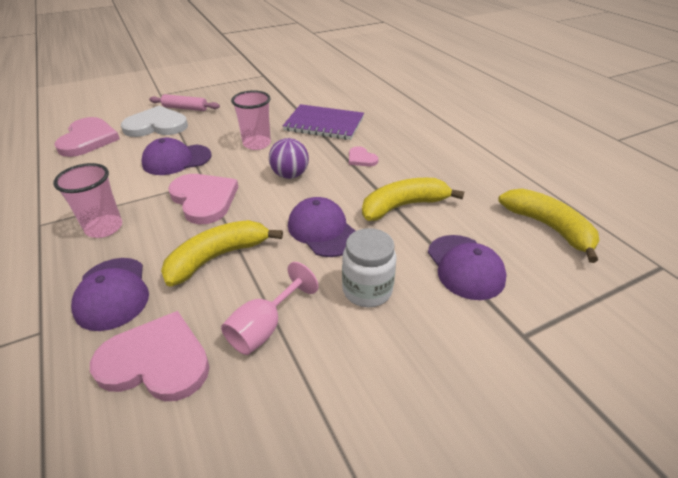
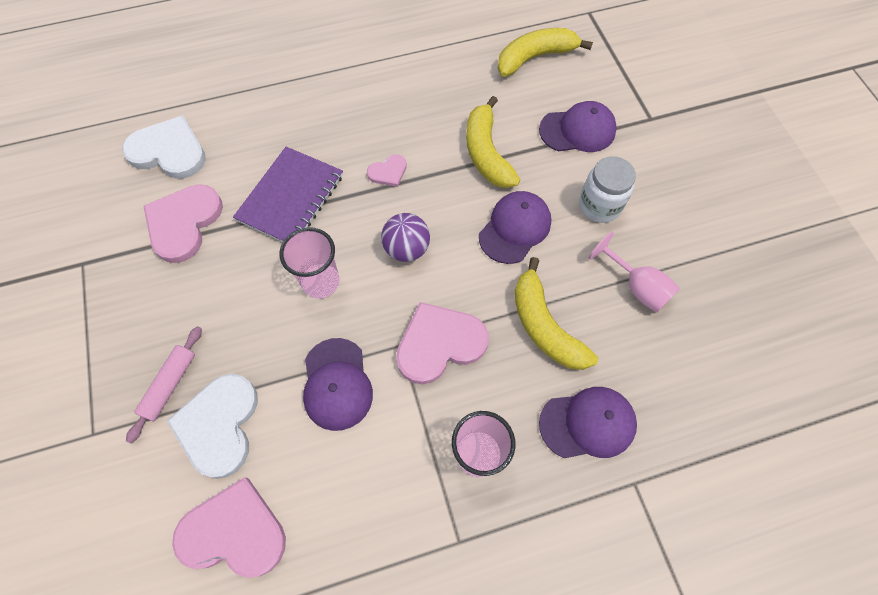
camera: 80 degrees left, 25 degrees up
(156, 361) = (669, 371): pink heart -> pink heart (184, 223)
(322, 230) = (515, 228): purple cap -> purple cap turned 150 degrees clockwise
(347, 83) = (169, 151): none -> white heart

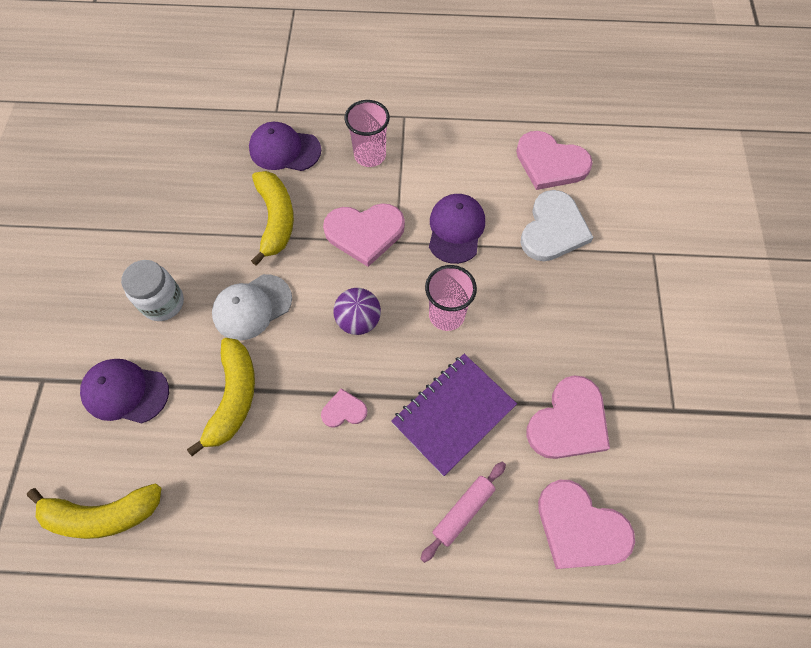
camera: 160 degrees left, 0 degrees up
(169, 151) = (580, 528): white heart -> pink heart
(170, 385) = (590, 270): pink rolling pin -> pink rolling pin (463, 511)
(515, 228) = (252, 307): purple cap -> white cap
(636, 287) = (184, 224): pink goblet -> none

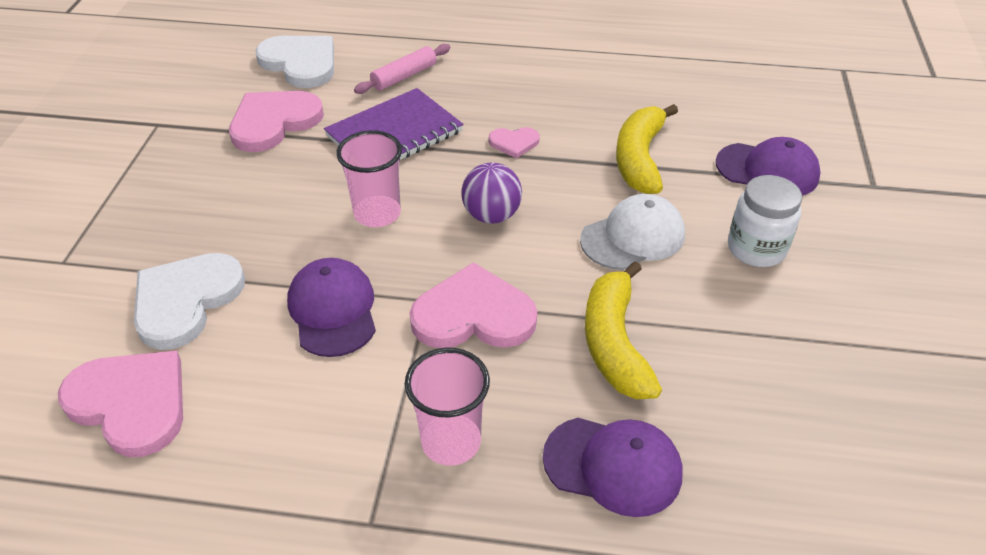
camera: 175 degrees left, 20 degrees down
(102, 514) = (750, 92): yellow banana -> none
(456, 229) = (333, 310): purple cap -> purple cap turned 150 degrees clockwise
(580, 528) = (300, 63): pink heart -> white heart

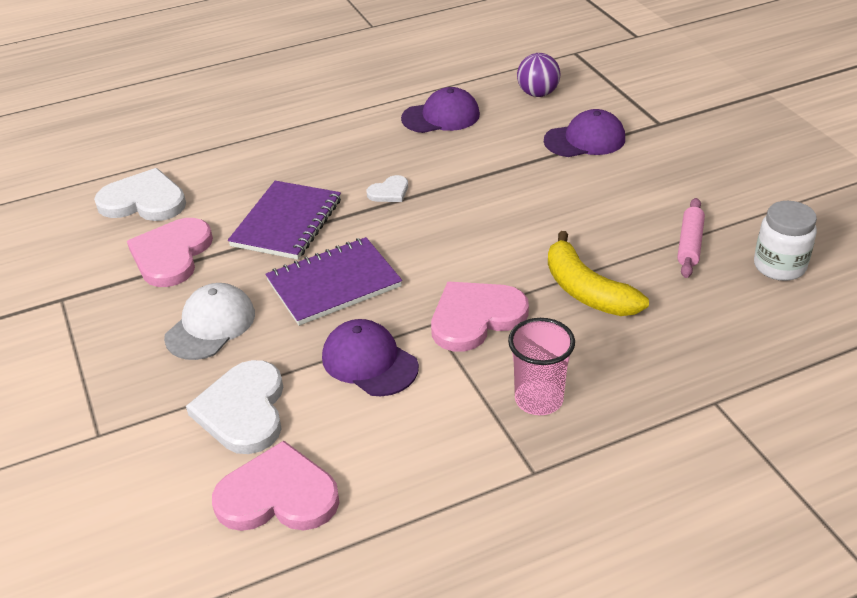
camera: 30 degrees left, 5 degrees down
(377, 214) = (334, 284): pink cup -> purple notebook
(404, 76) = (249, 177): pink rolling pin -> pink rolling pin (689, 244)
(491, 215) = (423, 248): purple ball -> purple ball (538, 94)
(514, 143) = (389, 192): pink heart -> white heart
(613, 465) = (652, 361): purple cap -> purple cap (441, 116)
(633, 237) = (536, 220): white cap -> white cap (210, 325)
(640, 159) = (492, 166): yellow banana -> none
(756, 249) = (622, 193): white jar -> white jar (779, 266)

